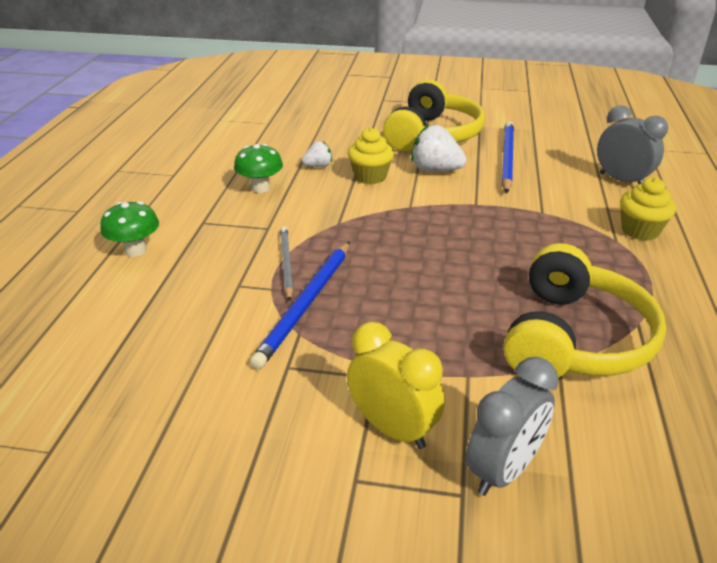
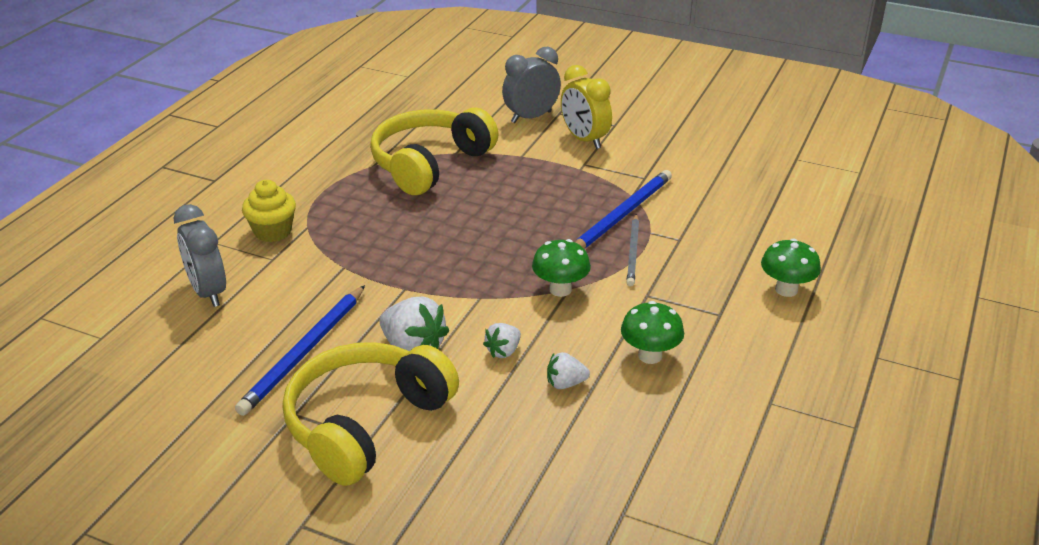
camera: 165 degrees left, 0 degrees up
(345, 221) = (560, 289): none -> green mushroom
(370, 176) = (503, 351): yellow cupcake -> white strawberry

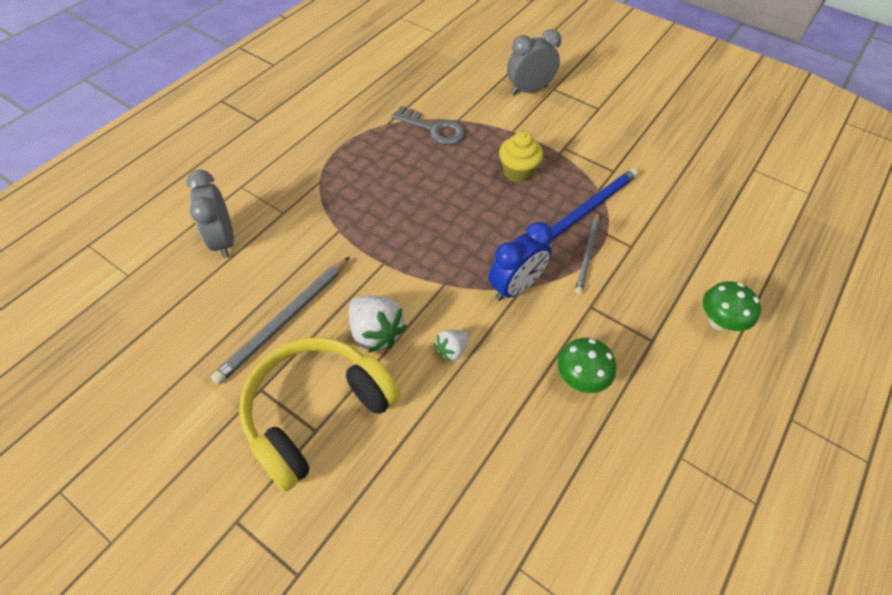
camera: 10 degrees right, 20 degrees up
(272, 231) = (290, 183): yellow cupcake -> yellow cupcake (518, 171)
(304, 352) = (285, 321): blue pencil -> grey pencil
(430, 164) = (434, 129): yellow headphones -> grey key
(560, 289) = (515, 287): green mushroom -> blue clock
(565, 383) = (498, 398): white strawberry -> none
(584, 140) = (569, 121): yellow clock -> none

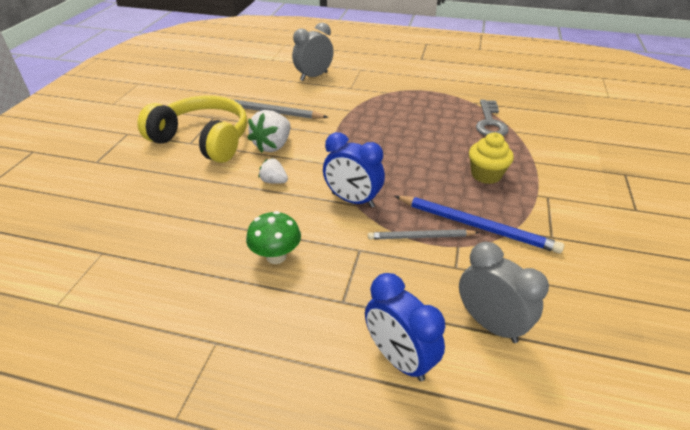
camera: 70 degrees right, 15 degrees down
(529, 90) = (602, 159): grey clock -> grey clock (490, 323)
(718, 322) = (399, 358): green mushroom -> blue clock

